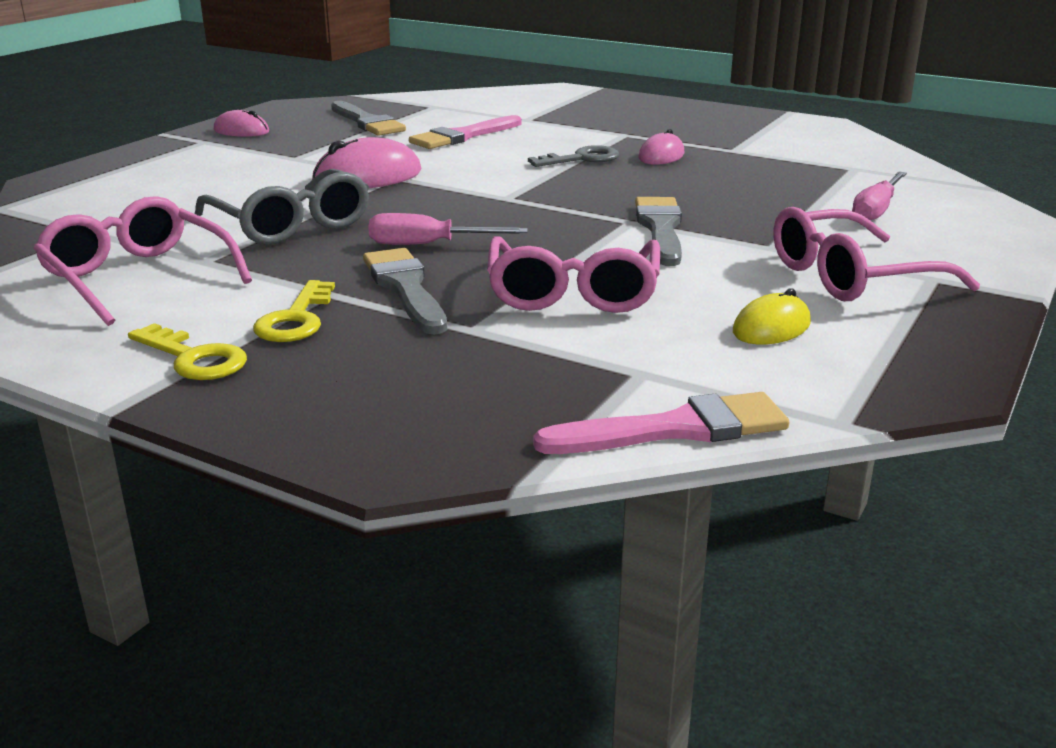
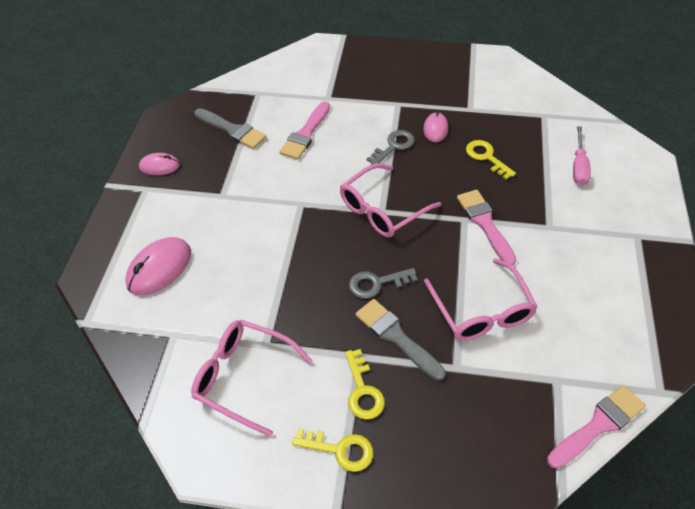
camera: 20 degrees left, 25 degrees up
(290, 224) = (283, 284): grey glasses -> none
(367, 177) = (286, 209): pink mouse -> pink mouse (159, 268)
(428, 245) = (376, 283): pink screwdriver -> grey key
(660, 228) = (484, 223): grey brush -> pink brush
(721, 184) = (486, 157): none -> yellow key
(771, 327) = (591, 314): yellow mouse -> none
(852, 276) = (602, 247): pink glasses -> pink glasses (383, 209)

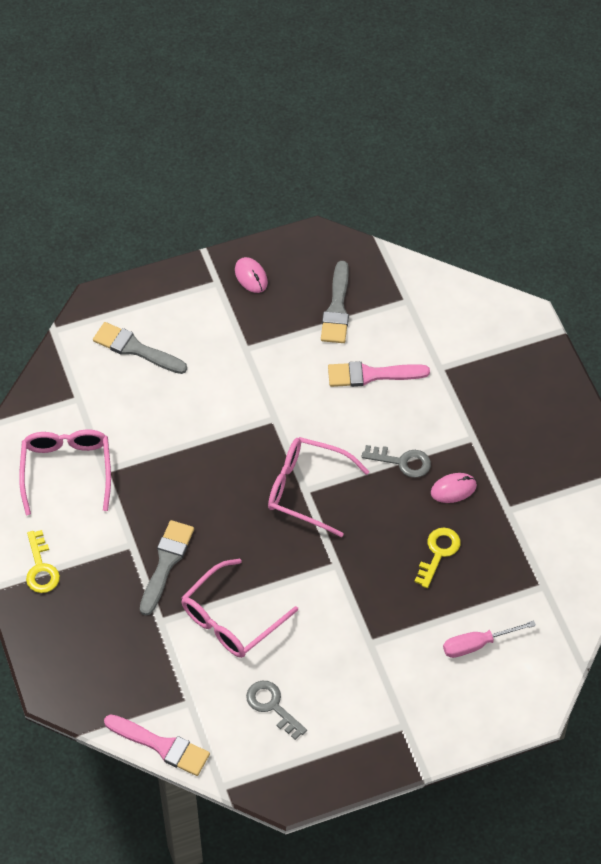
camera: 60 degrees right, 5 degrees up
(159, 268) = (135, 349): pink mouse -> grey brush
(363, 391) = (100, 561): yellow key -> none
(376, 283) = (215, 523): grey key -> grey key (272, 706)
(484, 223) = (341, 584): pink brush -> none

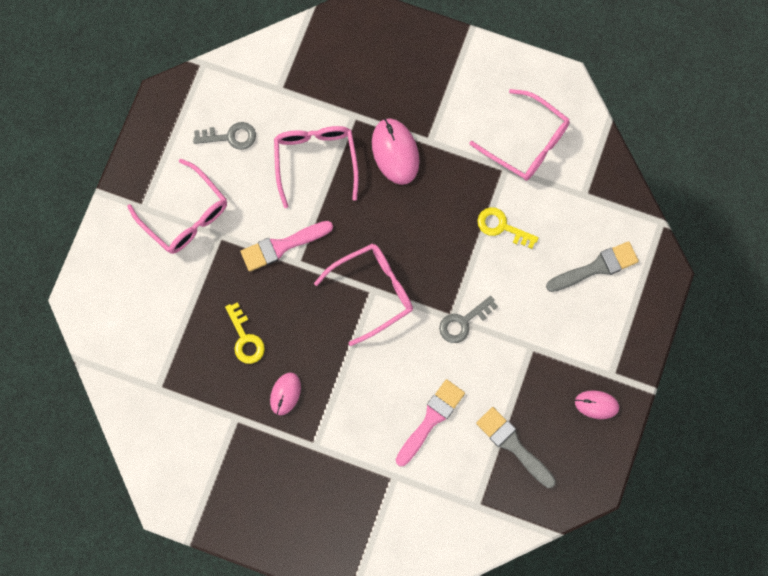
camera: 130 degrees right, 20 degrees up
(41, 568) = (460, 70): yellow key -> yellow key (501, 227)
(161, 746) = (263, 49): pink brush -> pink brush (282, 246)
(166, 563) = (395, 152): grey brush -> pink mouse
(378, 685) = (185, 215): none -> pink glasses
(402, 462) = (338, 377): grey key -> grey key (463, 322)
(477, 644) = (156, 304): pink screwdriver -> none

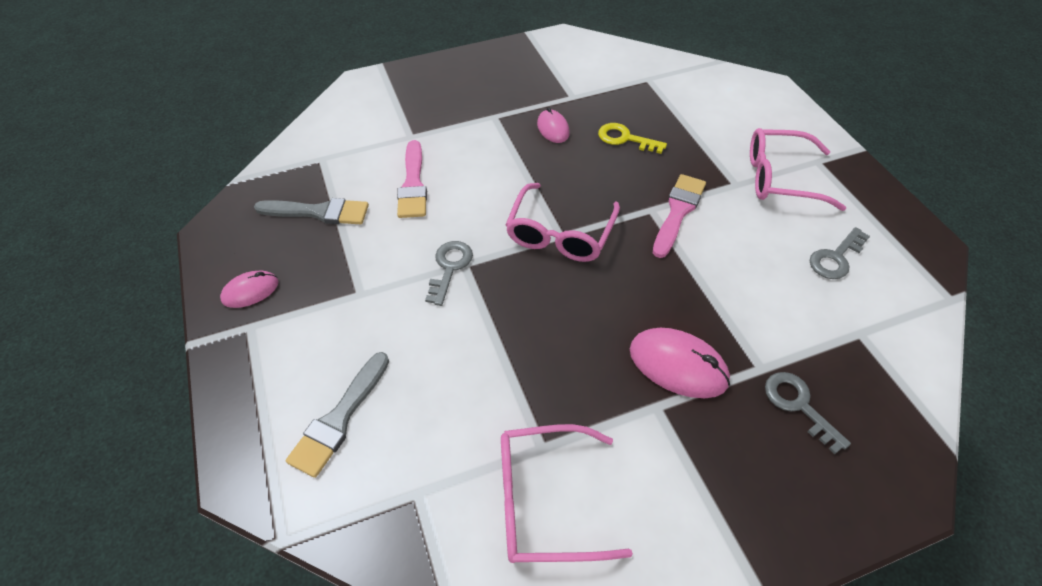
camera: 140 degrees right, 25 degrees down
(316, 161) = (739, 296): pink glasses -> none
(359, 84) = (798, 405): none -> grey key
(501, 227) = (488, 379): yellow key -> none

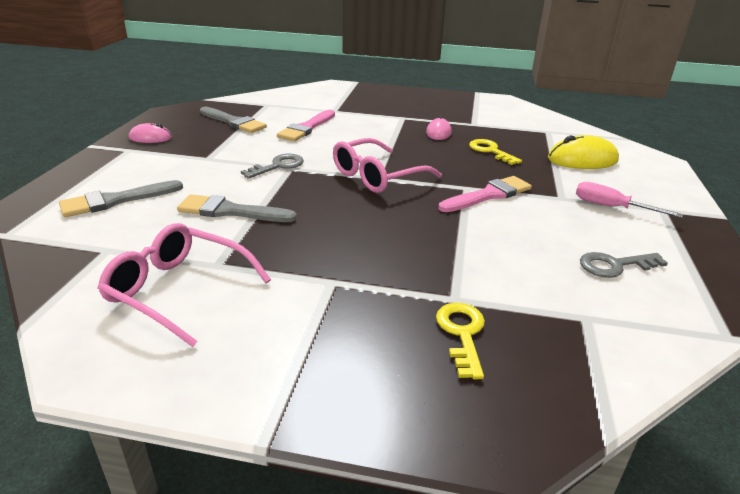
camera: 30 degrees right, 20 degrees down
(476, 366) = (230, 211): none -> grey brush
(678, 365) = (380, 268): pink mouse -> none
(710, 115) = (582, 159): none -> yellow mouse
(781, 178) = (611, 207): pink glasses -> pink screwdriver
(798, 405) = (462, 333): grey key -> yellow key

